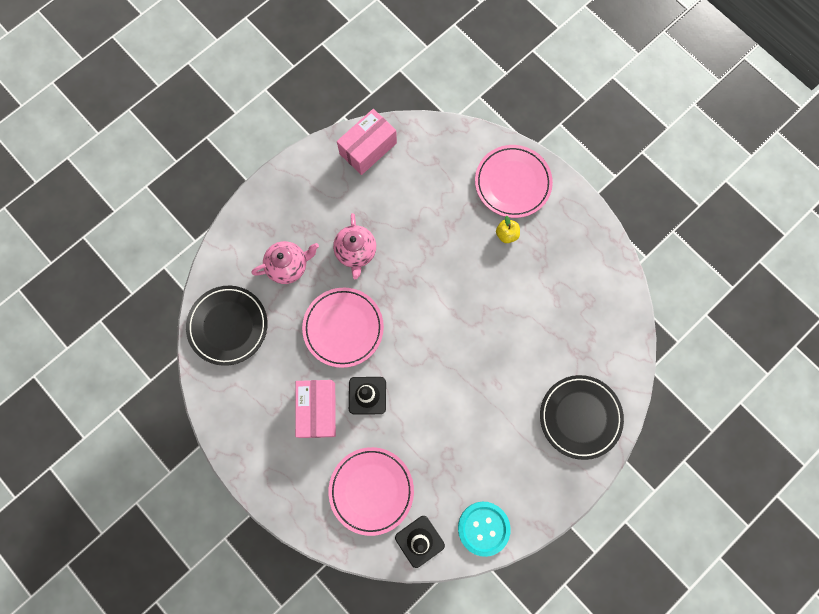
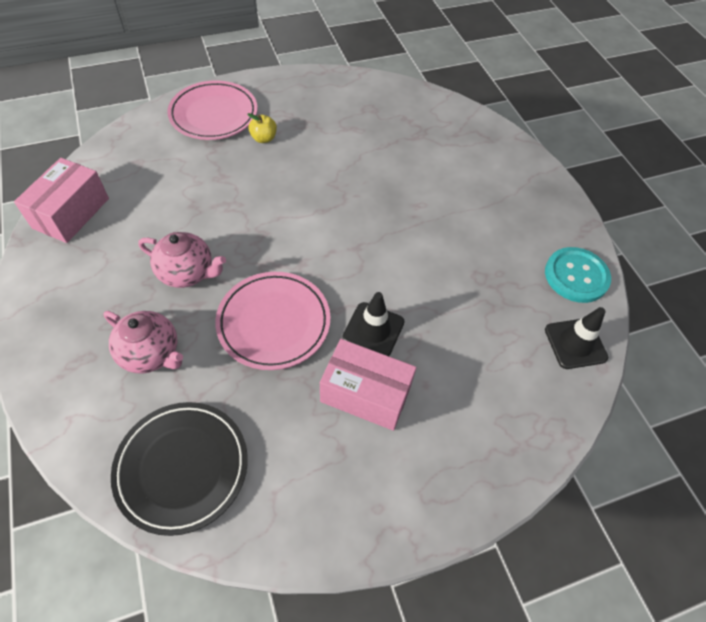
camera: 70 degrees left, 20 degrees down
(288, 266) = (151, 354): pink teapot -> pink teapot turned 120 degrees clockwise
(368, 148) = (71, 213): pink box -> pink box turned 45 degrees clockwise
(371, 490) = (496, 371): pink plate -> none
(580, 417) = (484, 156): black plate -> none

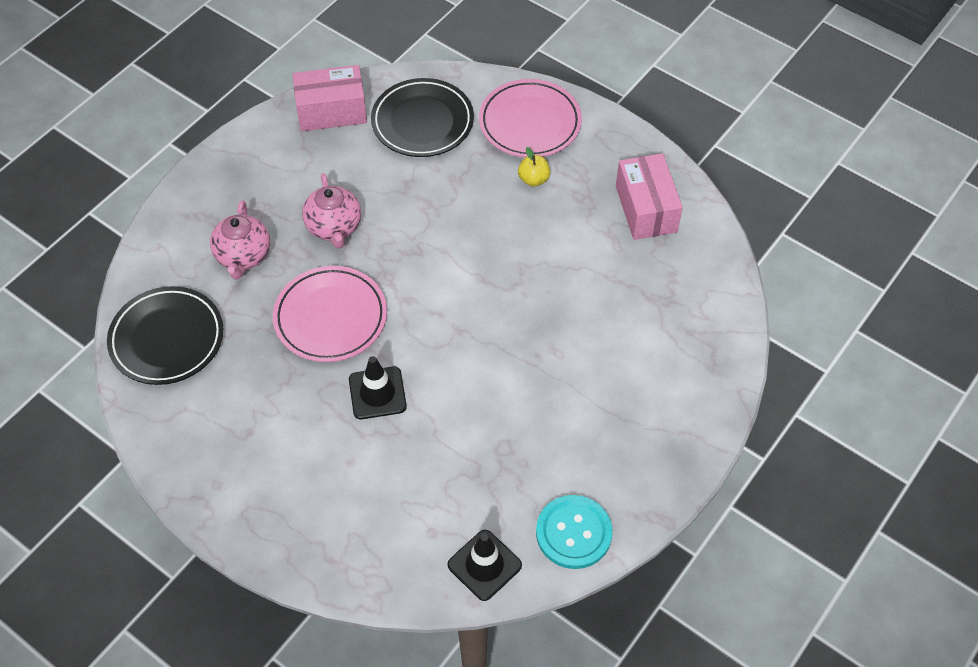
camera: 60 degrees right, 0 degrees up
(147, 167) = (422, 122): none -> black plate
(365, 394) = (309, 422): pink box -> pink box (646, 209)

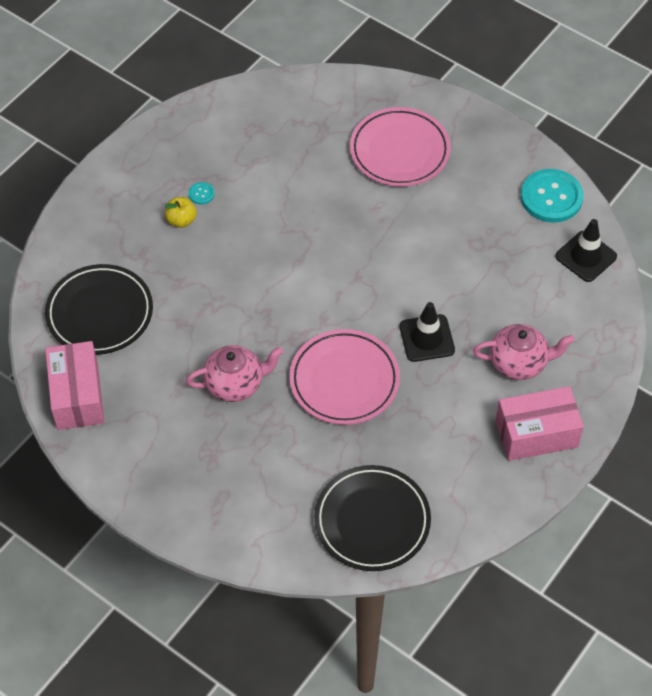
camera: 90 degrees left, 0 degrees up
(243, 256) = (270, 462): pink teapot -> pink teapot (519, 363)
(530, 123) = (108, 223): pink plate -> pink plate (399, 151)
(568, 194) = (201, 194): none -> turquoise button
(646, 209) = (221, 137): pink box -> pink box (536, 434)

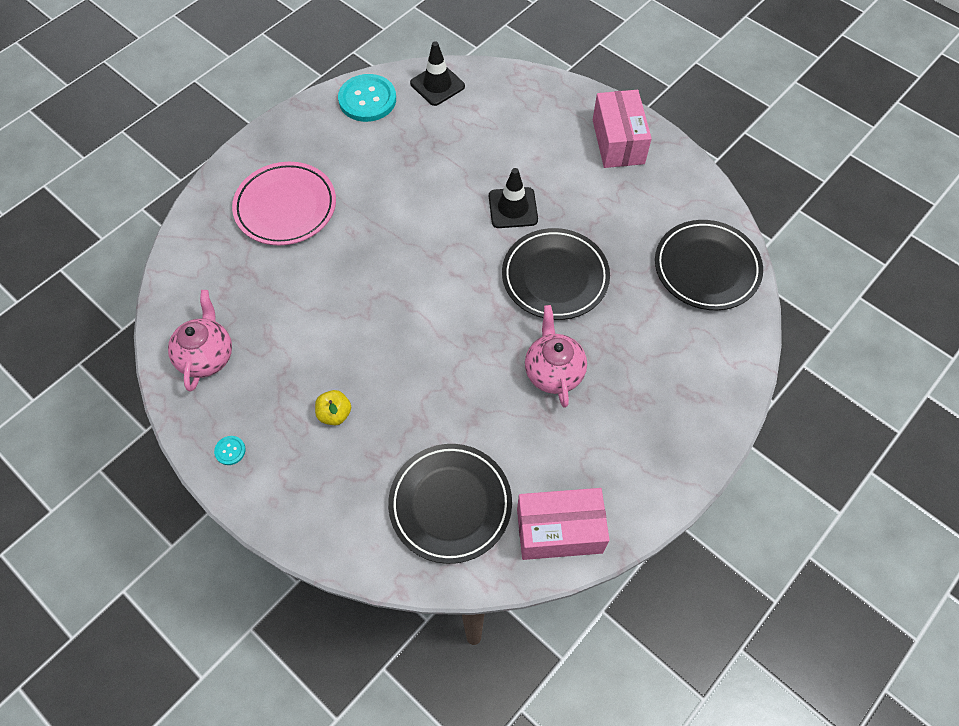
camera: 85 degrees left, 5 degrees up
(201, 194) = (302, 392): turquoise button -> turquoise button (230, 451)
(344, 380) = (555, 277): pink plate -> black plate
(519, 363) = (545, 144): pink teapot -> pink teapot (207, 356)

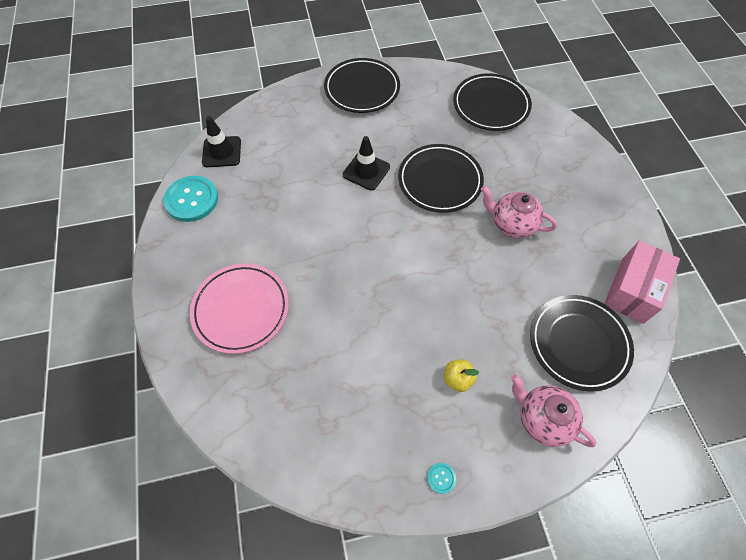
camera: 55 degrees left, 0 degrees up
(207, 356) = (338, 449): pink teapot -> pink teapot (542, 418)
(618, 141) = (362, 89): pink box -> black plate

